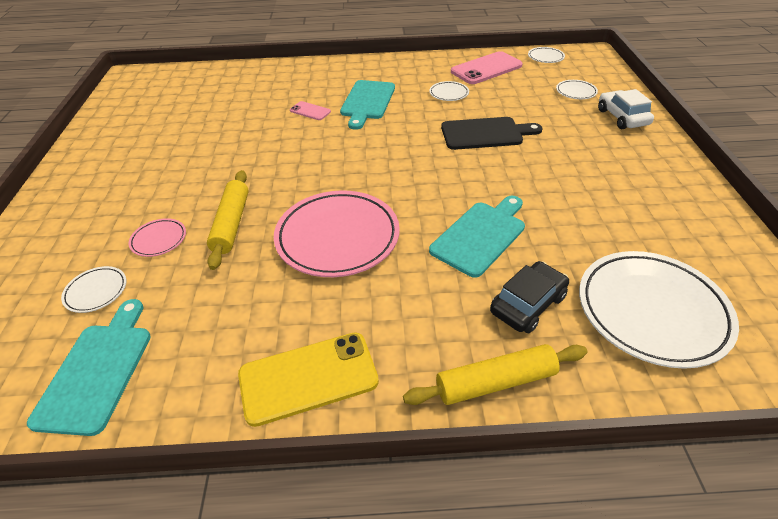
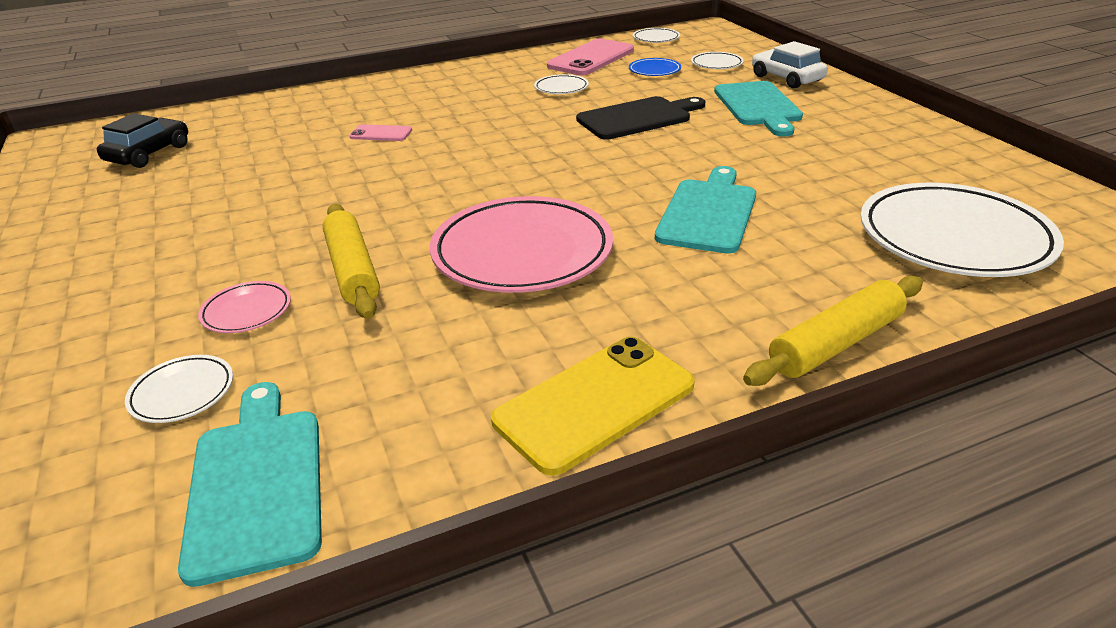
camera: 20 degrees left, 10 degrees down
(367, 102) = (457, 112): turquoise cutting board -> turquoise cutting board (758, 106)
(525, 89) = (654, 70): none -> blue plate
(528, 304) = (815, 263): black car -> black car (149, 154)

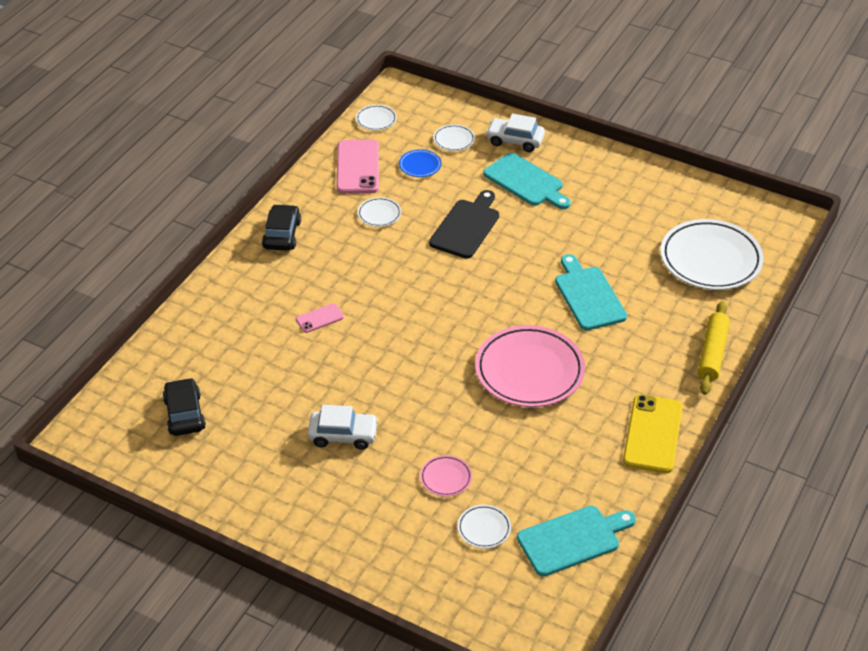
camera: 40 degrees left, 10 degrees up
(230, 223) = (343, 435): none -> white car
(256, 483) = (572, 539): turquoise cutting board -> turquoise cutting board turned 120 degrees clockwise
(353, 270) = (461, 427): yellow rolling pin -> none
(451, 77) = (282, 235): none -> black car

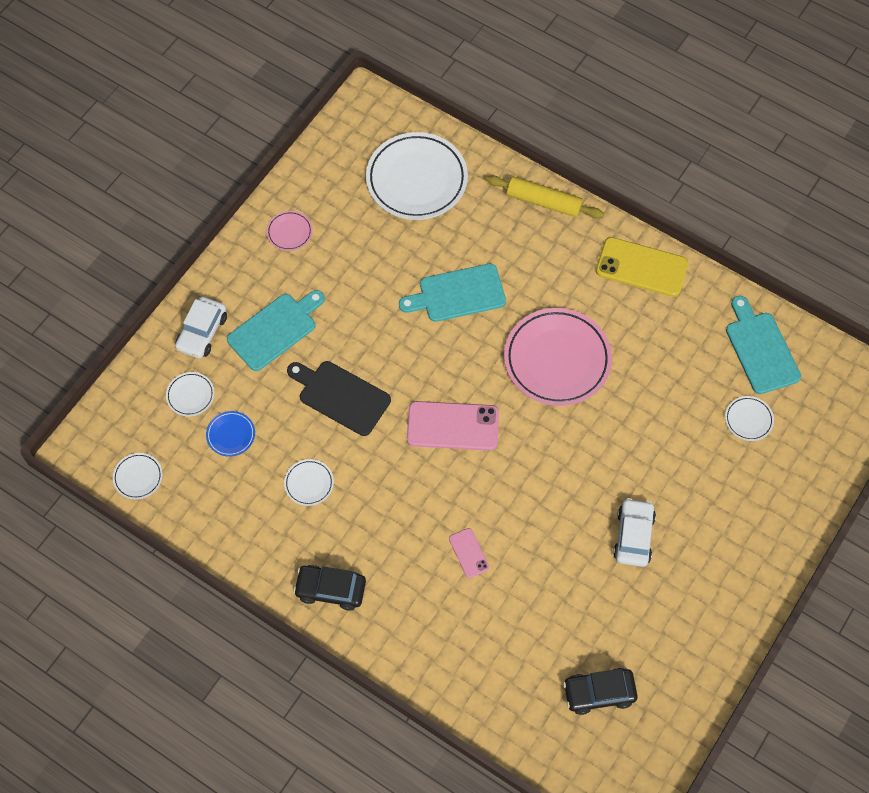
camera: 85 degrees left, 20 degrees up
(358, 167) = (223, 502): pink phone -> pink phone (452, 426)
(446, 478) = (689, 446): pink plate -> pink plate (289, 232)

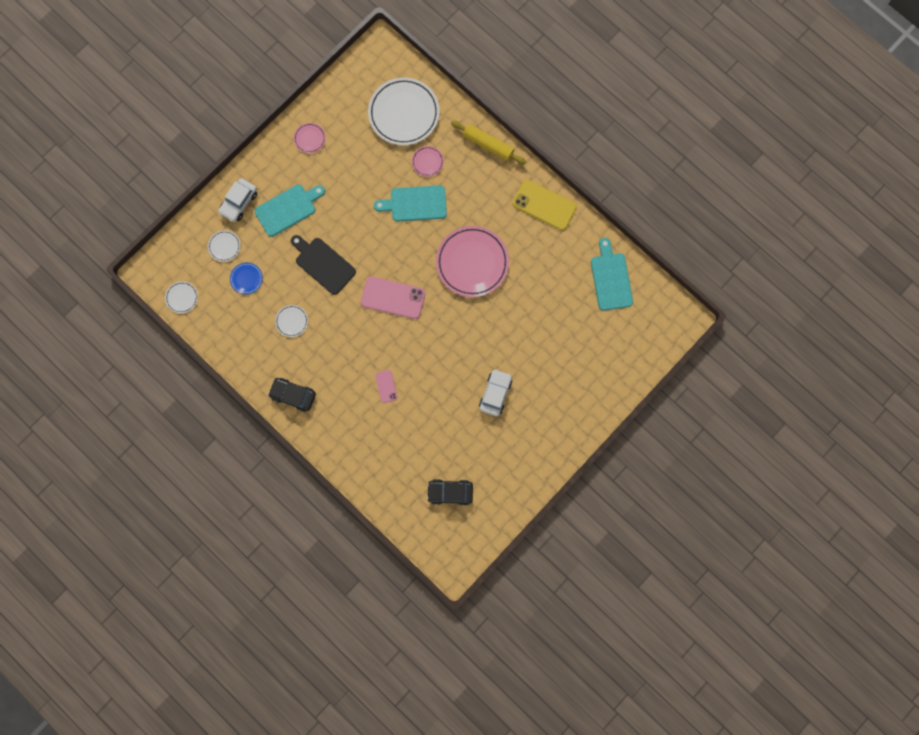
camera: 10 degrees right, 15 degrees up
(463, 237) = (427, 162): none -> pink plate
(748, 420) = (590, 327): white plate -> none

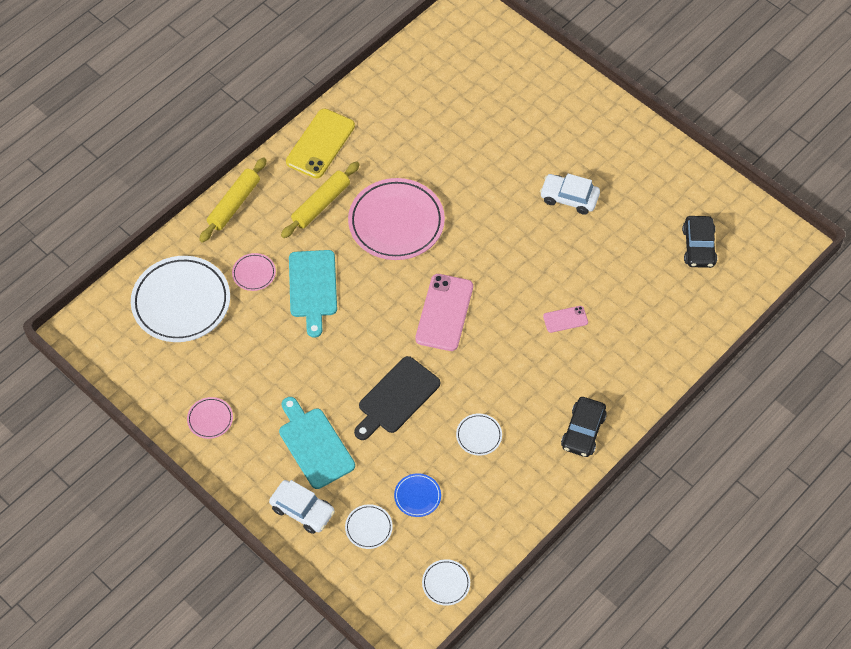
camera: 90 degrees left, 20 degrees down
(488, 207) = (321, 204): none -> yellow rolling pin
(611, 278) = (418, 77): turquoise cutting board -> none

